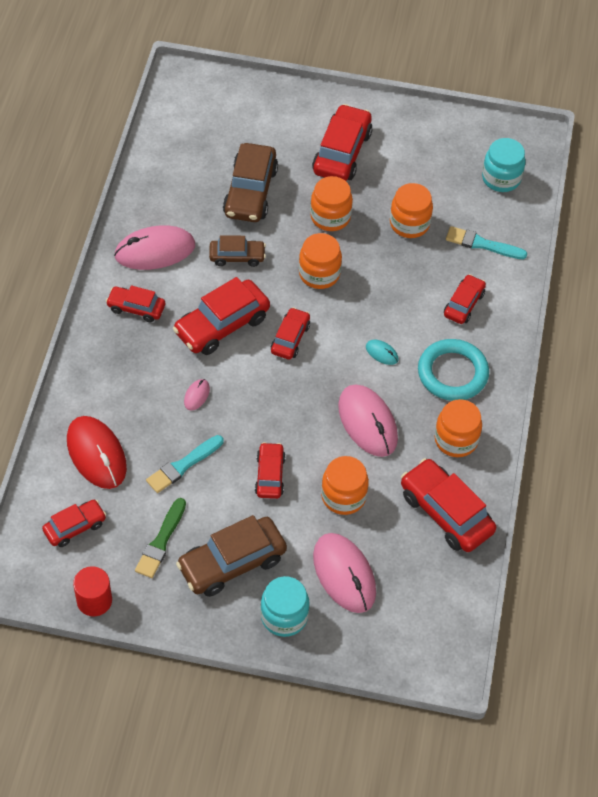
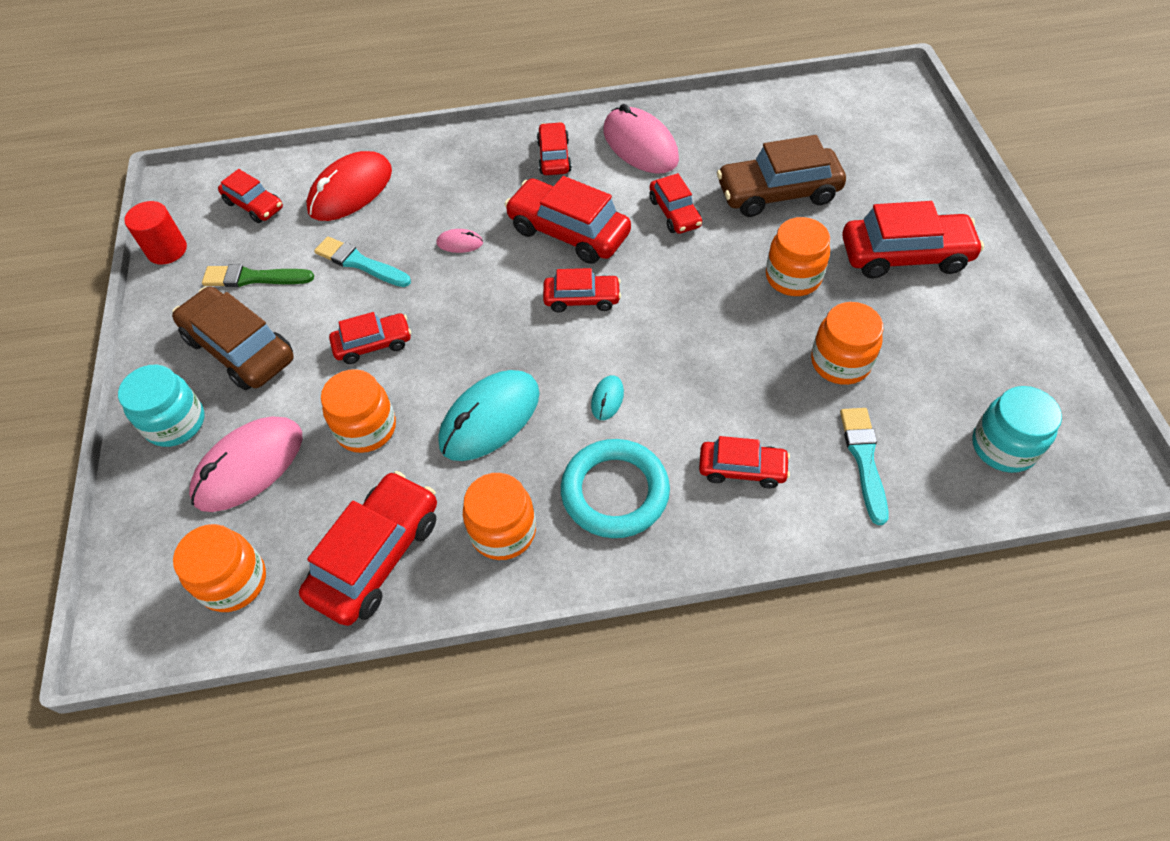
camera: 75 degrees right, 0 degrees up
(237, 257) = (674, 213): brown car -> red car
(319, 274) = (696, 295): orange jar -> orange jar (233, 581)
(367, 422) = (490, 418): pink mouse -> turquoise mouse

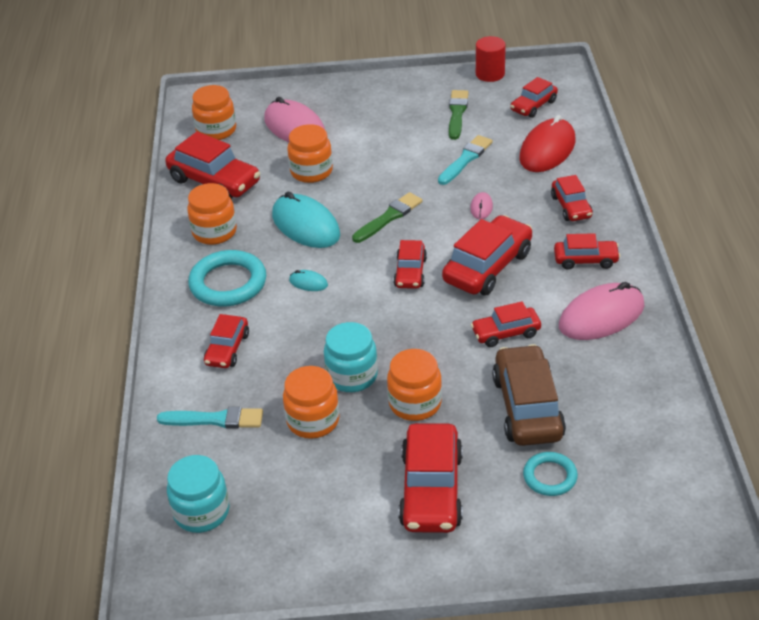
camera: 95 degrees right, 15 degrees down
(175, 423) = (335, 97): turquoise jar -> turquoise jar (352, 376)
(240, 349) = (391, 114): brown car -> none
(350, 190) = (547, 150): red mouse -> red mouse turned 75 degrees clockwise
(373, 344) = (384, 170): red car -> red car (571, 207)
(475, 329) = (389, 217): none -> green brush
(861, 175) = (550, 477): none -> turquoise ring

